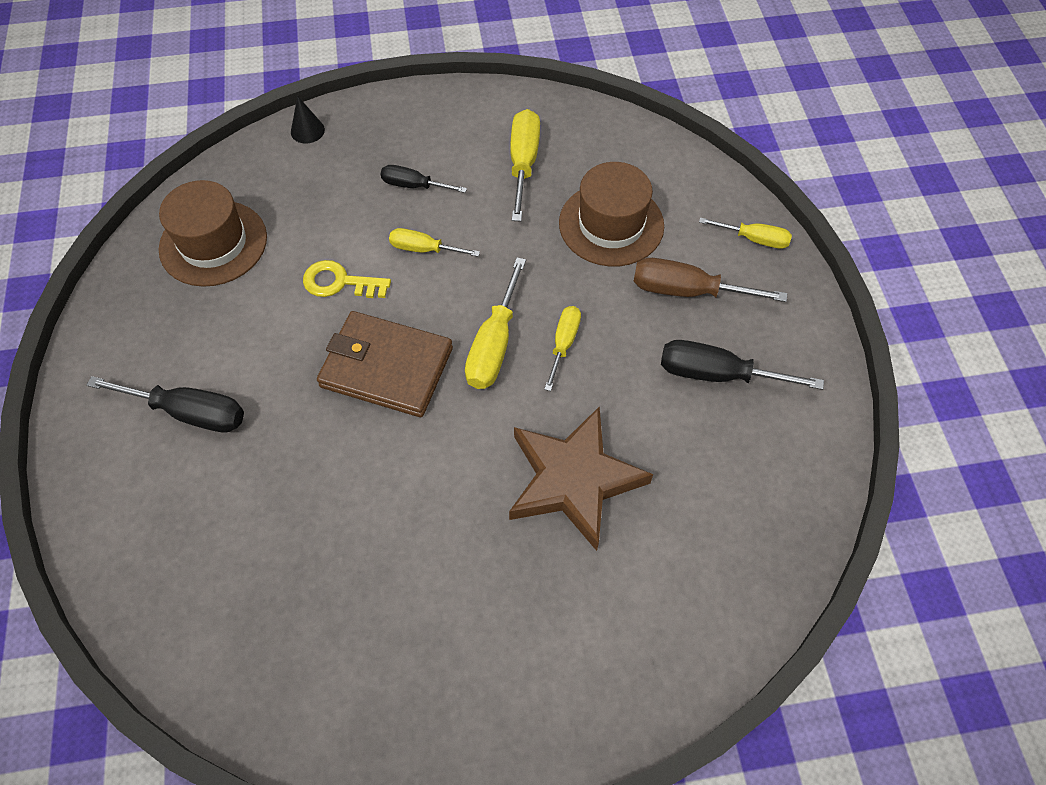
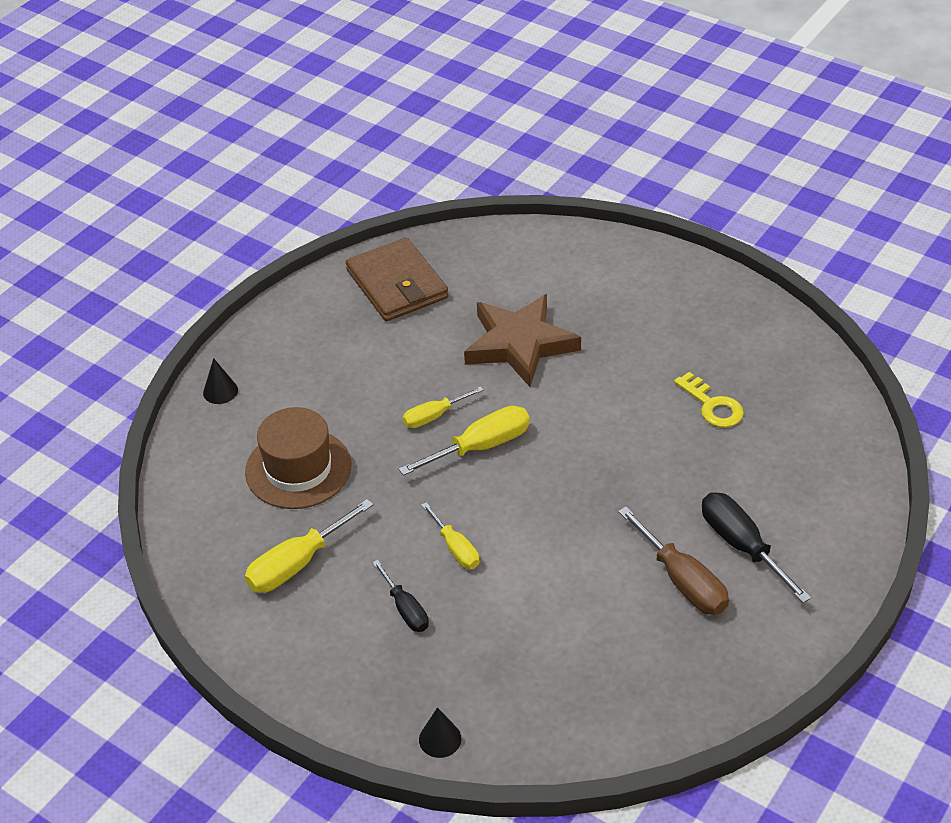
camera: 135 degrees left, 15 degrees down
(213, 243) = (622, 677): brown hat -> none
(340, 282) = (546, 567): yellow key -> yellow key (712, 405)
(386, 367) = (571, 482): brown wallet -> brown wallet (397, 284)
(687, 291) = (311, 392): brown screwdriver -> brown screwdriver (682, 581)
(717, 374) = (362, 338): black screwdriver -> none
(754, 239) = (220, 391): yellow screwdriver -> black cone

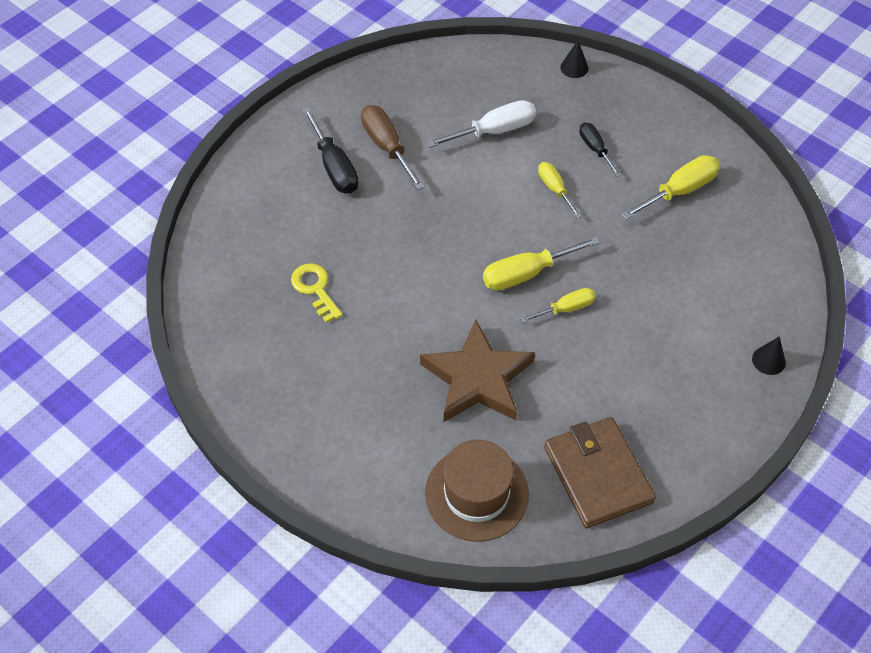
camera: 175 degrees left, 10 degrees up
(298, 468) = (686, 271): brown hat -> brown hat (476, 494)
(544, 620) = (494, 131): none -> white screwdriver

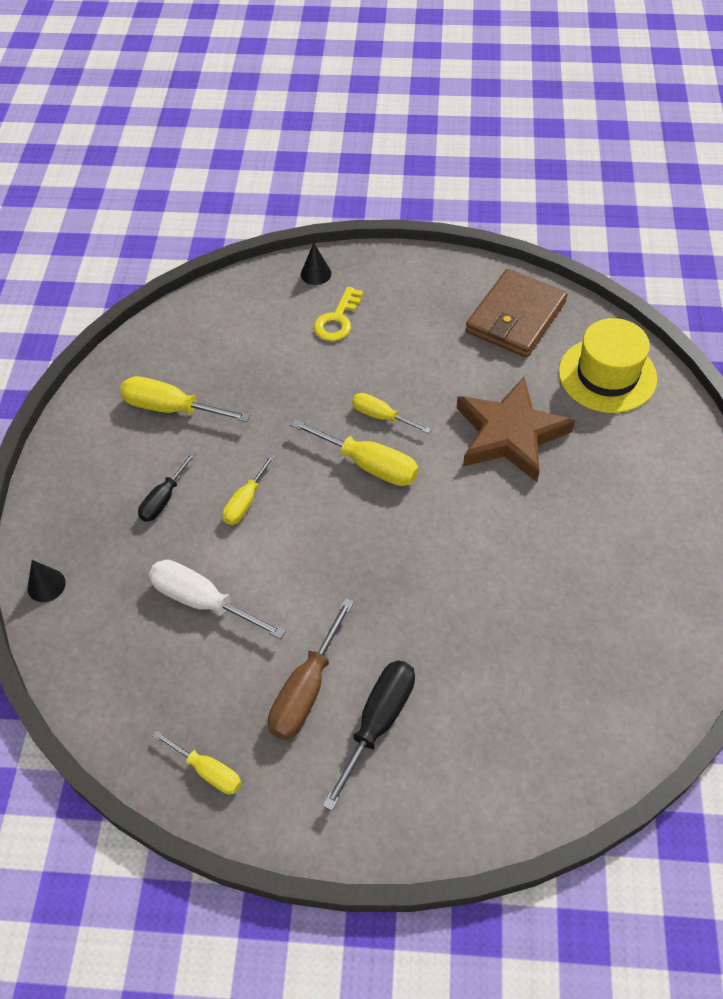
camera: 125 degrees left, 0 degrees up
(315, 289) = (543, 620): yellow key -> yellow key (337, 320)
(381, 82) = (208, 771): none -> yellow screwdriver
(476, 494) = (607, 375): brown hat -> yellow hat

